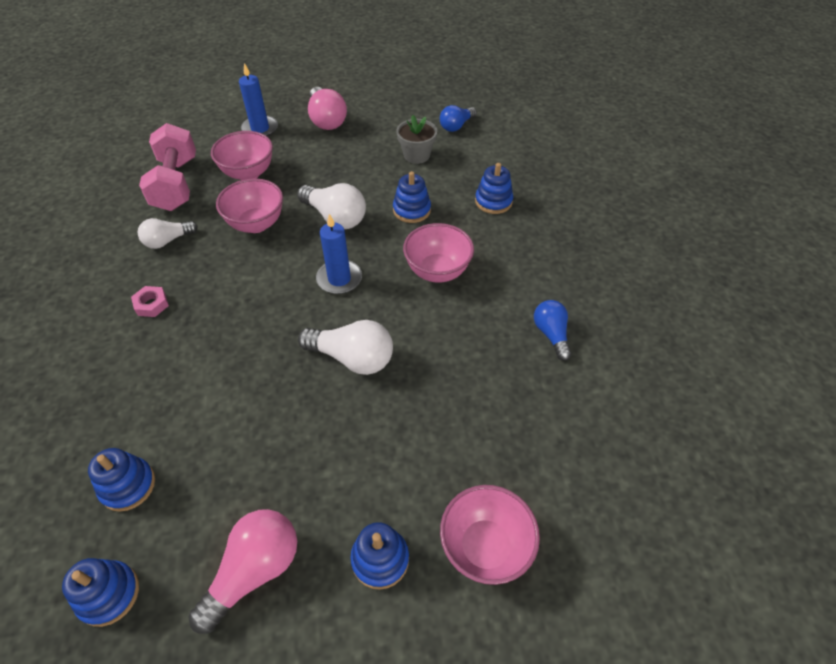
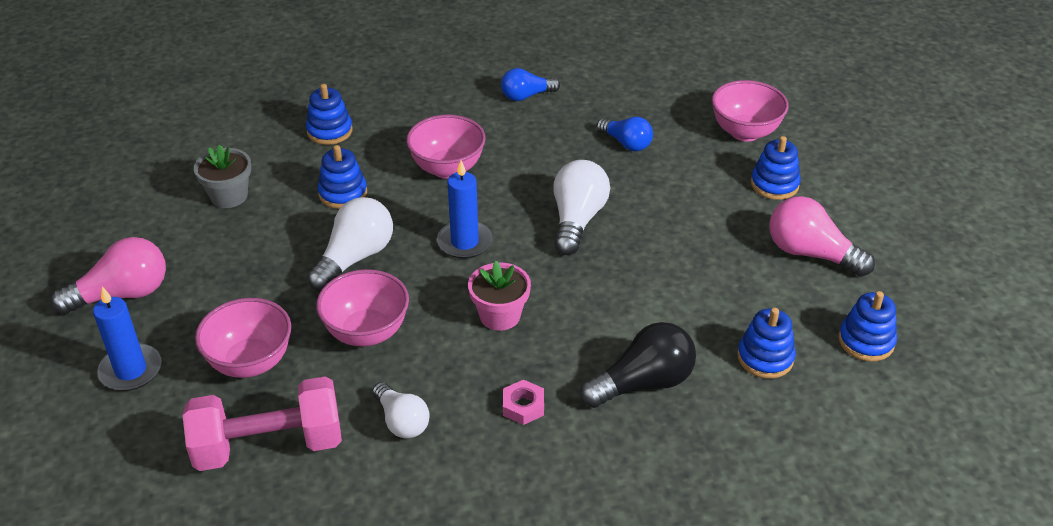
camera: 95 degrees left, 10 degrees down
(140, 382) = (643, 383): none -> black light bulb
(248, 296) = (500, 315): none -> pink flower pot
(456, 126) = (167, 164): blue light bulb -> blue light bulb (626, 143)

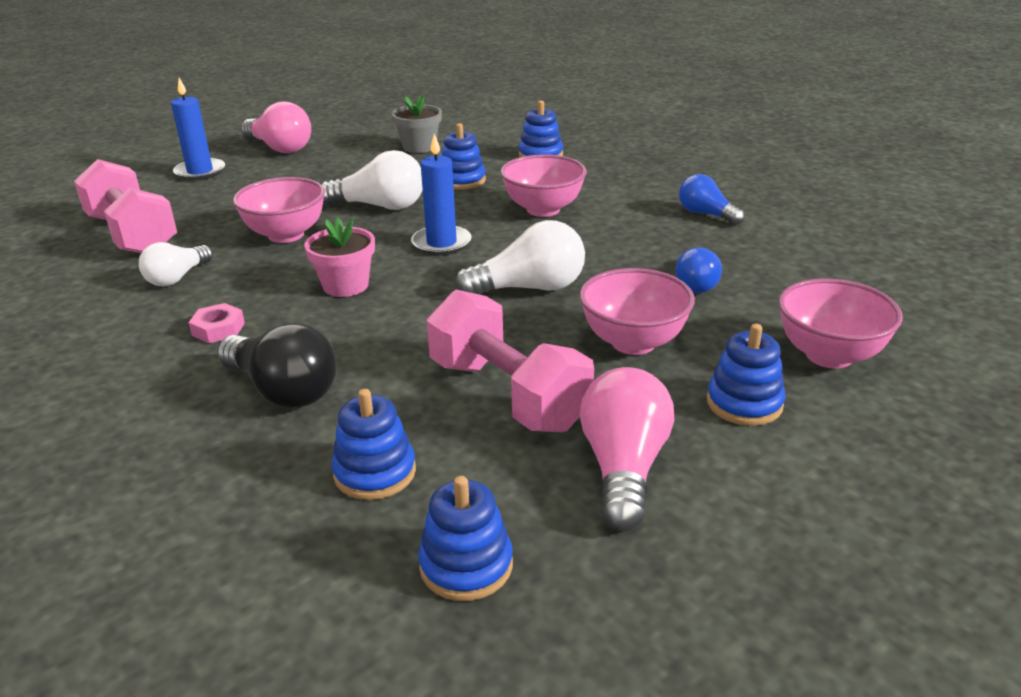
camera: 65 degrees right, 10 degrees down
(250, 362) = (226, 204): pink bowl -> pink bowl (633, 342)
(711, 275) = (507, 394): none -> pink dumbbell

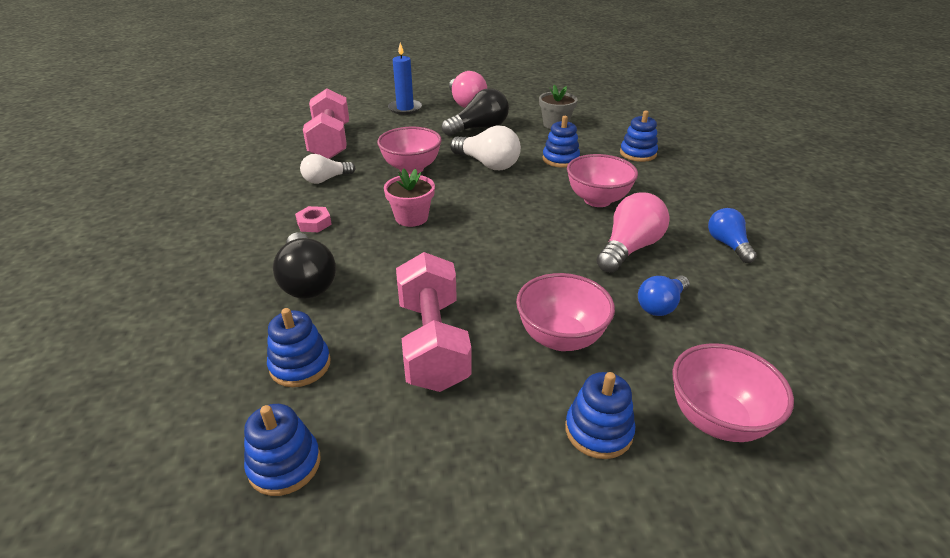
camera: 30 degrees right, 5 degrees up
(328, 172) = (479, 128): none -> black light bulb
(441, 243) = (500, 205): blue candle -> none
(529, 288) = (527, 262): white light bulb -> none
(623, 468) = (453, 442): pink light bulb -> pink light bulb (629, 248)

